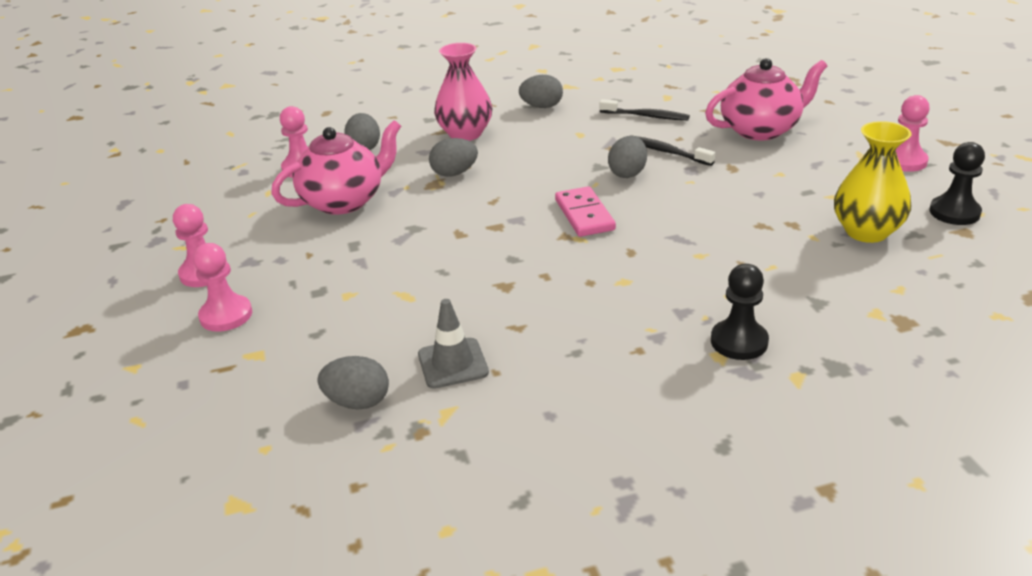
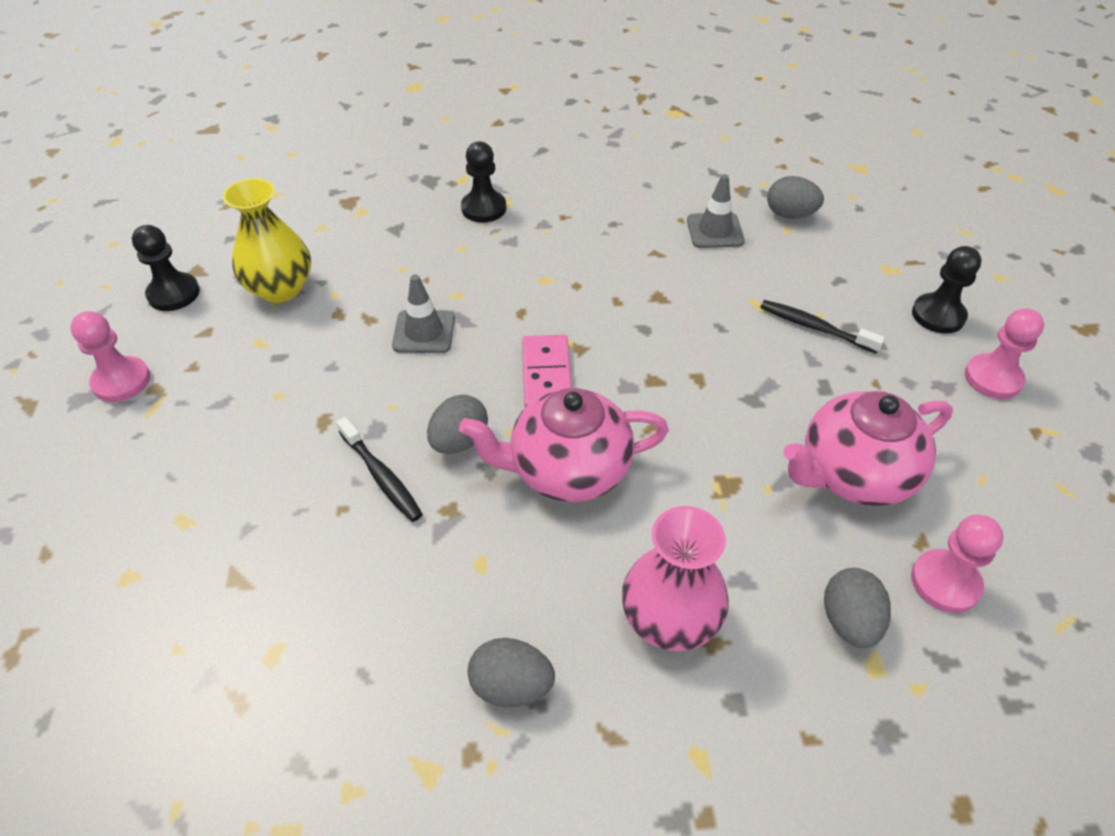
camera: 170 degrees left, 15 degrees up
(226, 315) = (938, 315): pink pawn -> black pawn
(454, 173) = (696, 502): grey egg -> none
(646, 116) = (350, 590): black toothbrush -> black toothbrush (815, 327)
(705, 224) = (424, 332): none -> grey traffic cone
(761, 130) = (216, 497): pink teapot -> pink teapot (567, 470)

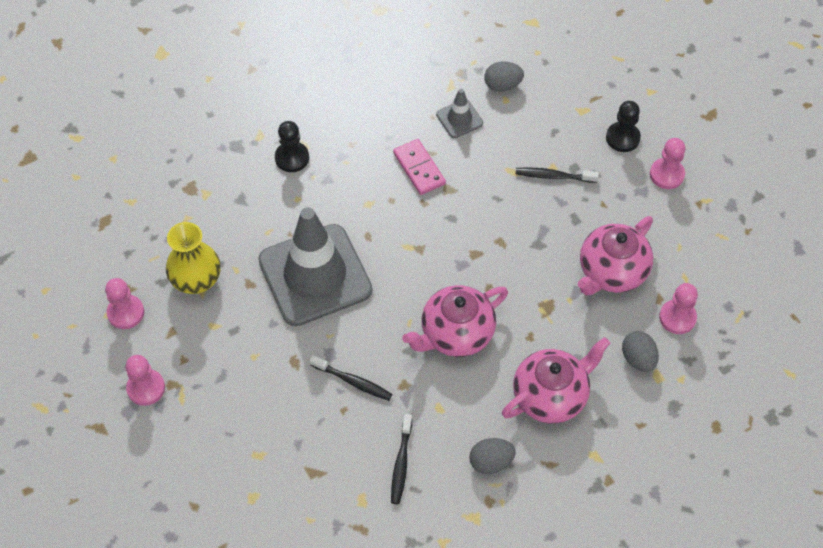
camera: 25 degrees left, 10 degrees up
(173, 294) = (126, 313): black pawn -> pink pawn
(369, 623) = (401, 463): none -> black toothbrush
(424, 332) = (315, 275): grey traffic cone -> grey traffic cone, size x2.34
(459, 441) = (384, 341): grey egg -> none
(547, 375) = (410, 276): pink domino -> pink domino (419, 168)
(669, 619) = (551, 395): pink vase -> pink teapot

